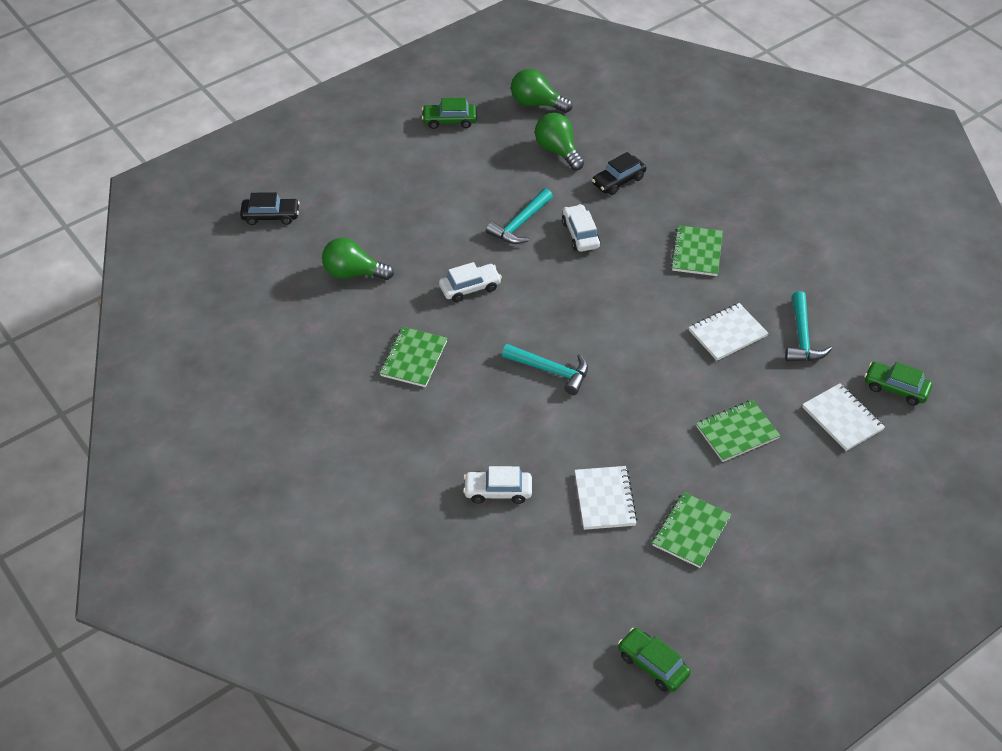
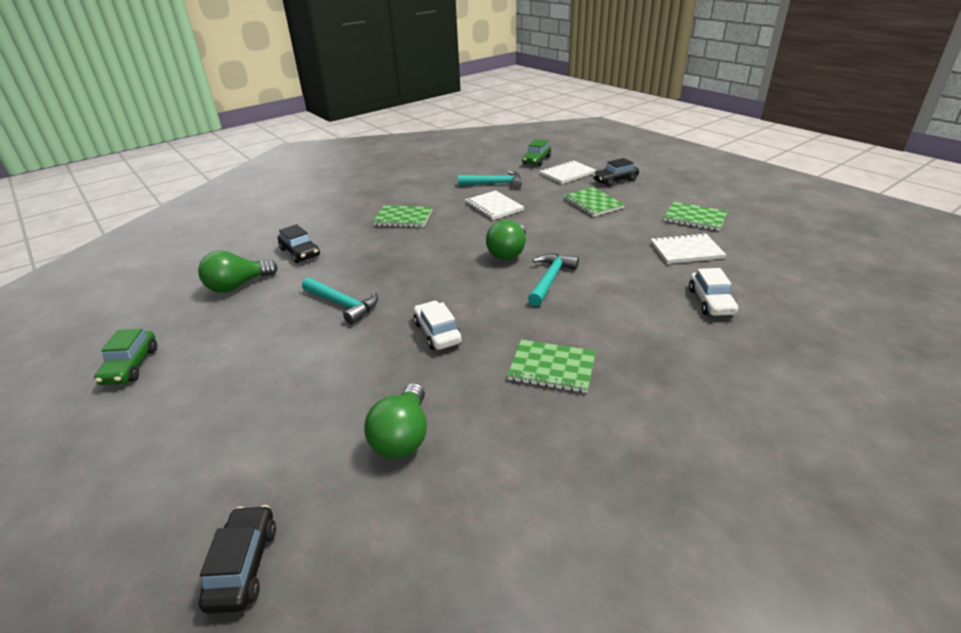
camera: 90 degrees left, 15 degrees down
(536, 103) = (148, 302): green light bulb -> green light bulb (508, 253)
(580, 234) = (368, 270): white car -> none
(652, 665) = (826, 230): green car -> none
(817, 470) = (615, 181): none -> black car

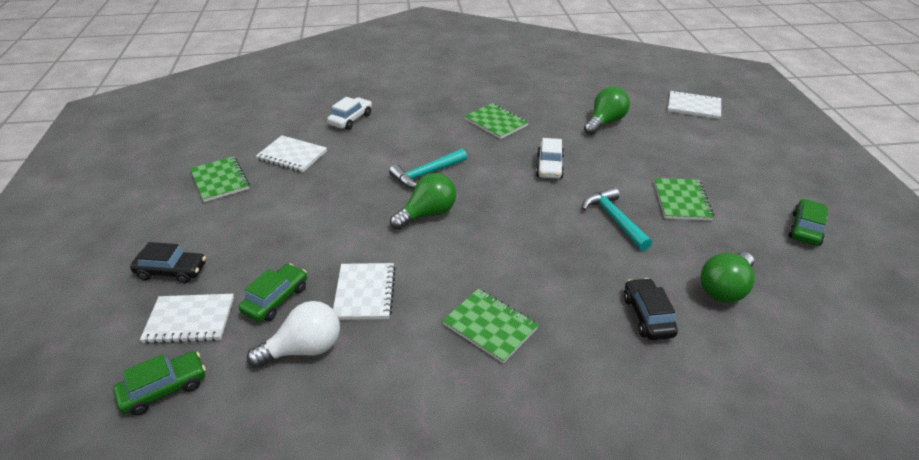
camera: 150 degrees left, 5 degrees up
(237, 286) = (724, 288): green light bulb -> green light bulb turned 135 degrees clockwise
(243, 566) = (693, 106): black car -> white notebook
(494, 184) = (304, 349): turquoise hammer -> white light bulb
(539, 190) = (276, 299): none -> green car
(592, 203) = (262, 243): green notebook -> green notebook (681, 201)

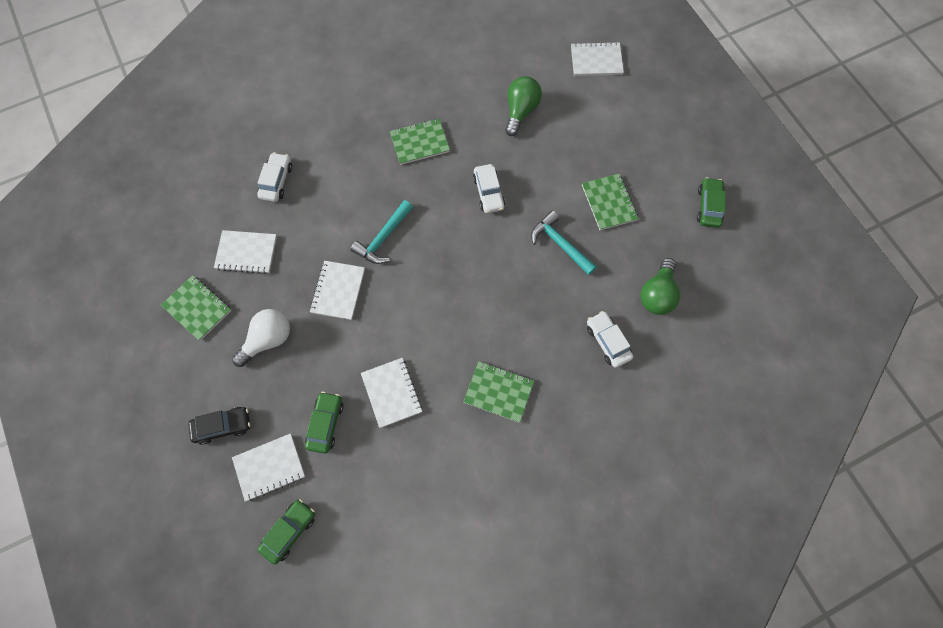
camera: 20 degrees left, 30 degrees up
(304, 349) = (372, 461): white light bulb -> white light bulb (268, 340)
(359, 199) = (338, 291): none -> white notebook
(427, 214) = (405, 289): green light bulb -> none
(496, 122) = (419, 142): green notebook -> green notebook turned 45 degrees counterclockwise
(647, 316) = (607, 342): black car -> white car

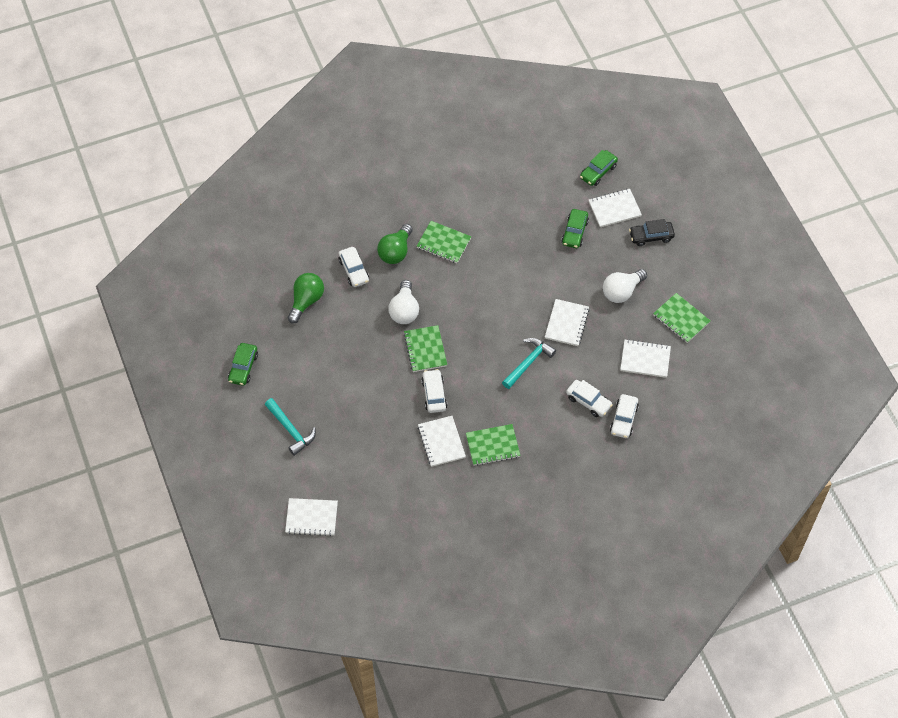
camera: 175 degrees left, 10 degrees down
(315, 198) = (588, 401): none -> white car
(391, 393) = (525, 248): white notebook -> white notebook (441, 442)
(520, 111) = (394, 470): green light bulb -> green light bulb (395, 251)
(536, 292) = (404, 310): none -> white light bulb
(560, 244) = (378, 346): turquoise hammer -> turquoise hammer (290, 430)
(609, 203) = (329, 377): green notebook -> green notebook (425, 349)

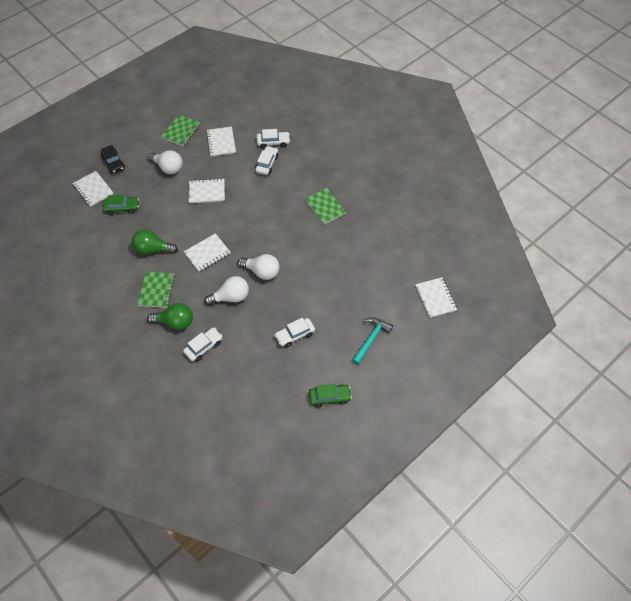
camera: 110 degrees left, 0 degrees up
(306, 301) = (246, 372): green light bulb -> green light bulb (153, 249)
(425, 349) = (262, 271): green notebook -> white light bulb
(434, 394) = (298, 254): white car -> white car (295, 335)
(441, 442) = (336, 237): white notebook -> white notebook (207, 253)
(528, 363) = (249, 205): turquoise hammer -> none
(598, 172) = (59, 208): green car -> none

